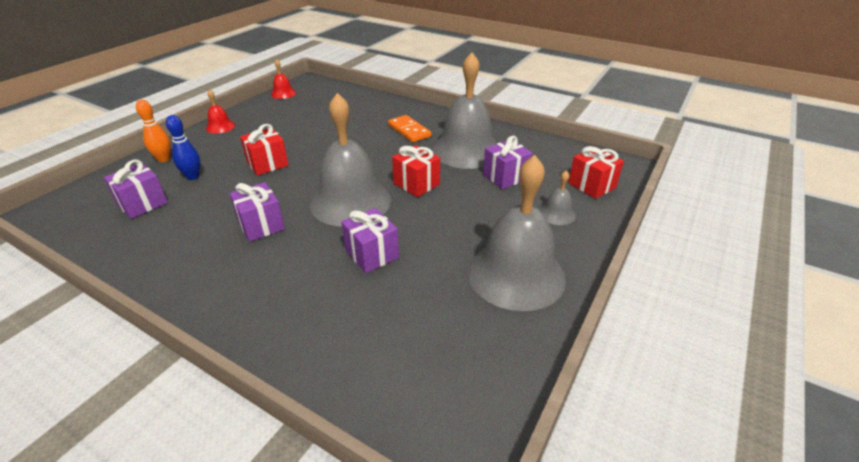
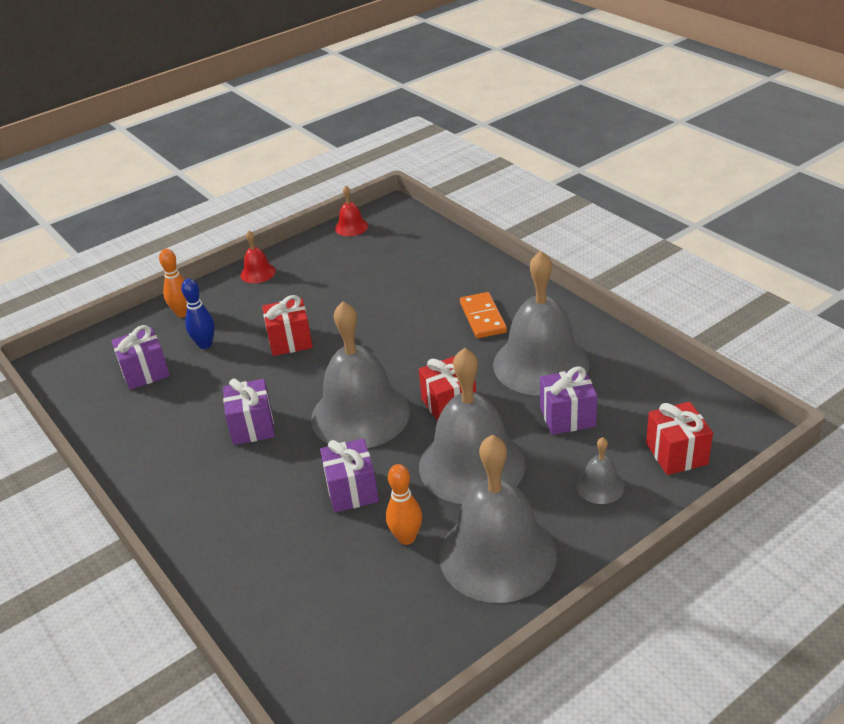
camera: 25 degrees right, 0 degrees up
(437, 278) = (406, 538): none -> orange bowling pin
(457, 218) = (471, 465): none -> grey bell

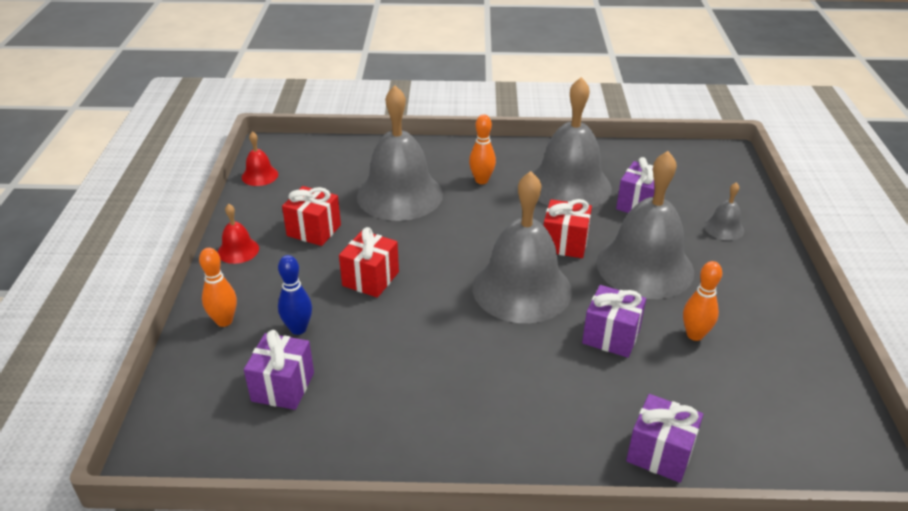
camera: 55 degrees left, 0 degrees up
(252, 426) = (462, 353): purple gift -> purple gift (660, 453)
(483, 318) = (481, 180): orange domino -> orange bowling pin
(497, 554) = (752, 302): grey bell -> grey bell (399, 195)
(676, 454) = (722, 187): red gift -> red gift (314, 230)

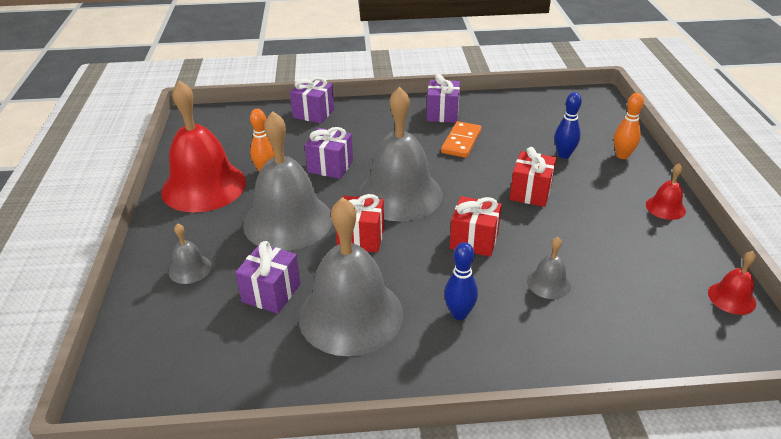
camera: 175 degrees right, 0 degrees up
(283, 387) = (549, 125): purple gift -> purple gift (442, 114)
(314, 230) = (612, 232): red gift -> red gift (474, 240)
(399, 195) = (548, 283): grey bell -> grey bell, size x0.43
(427, 365) = (461, 142): none -> orange domino
(481, 180) = (459, 314): orange bowling pin -> blue bowling pin
(765, 319) = (204, 186): none -> red bell

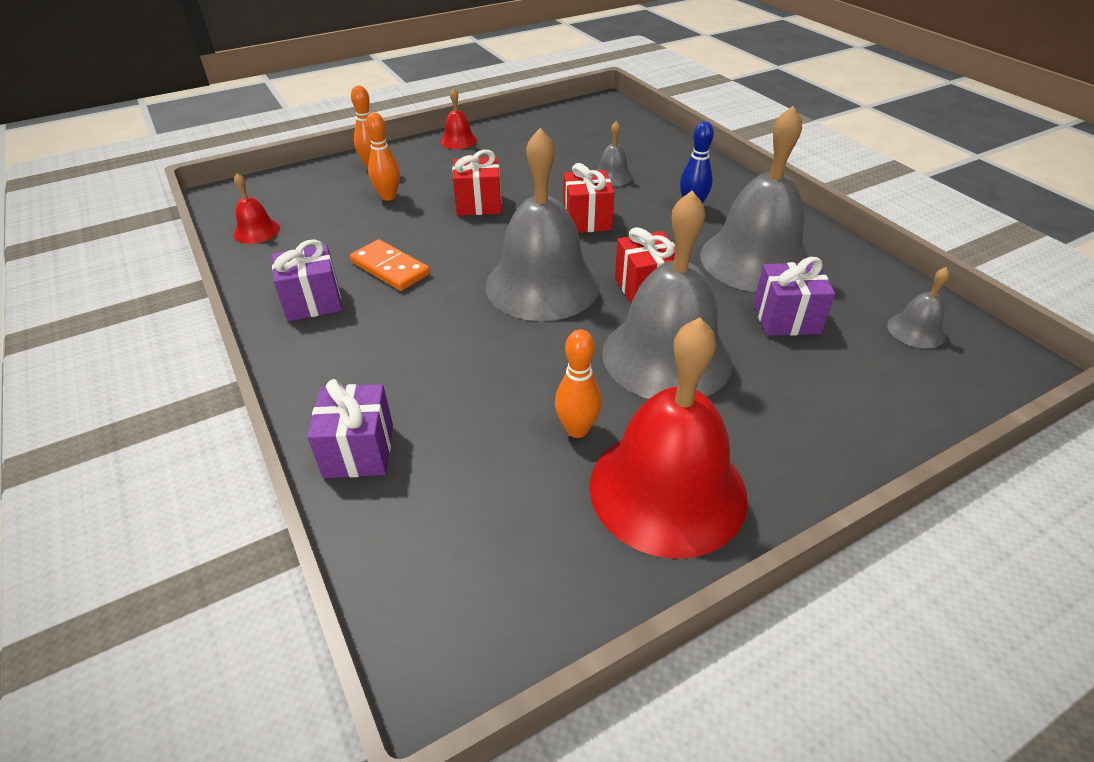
camera: 115 degrees left, 5 degrees up
(190, 269) = (827, 403): grey bell -> grey bell (916, 330)
(330, 166) = (519, 364): purple gift -> none
(461, 142) = (390, 268): orange domino -> orange domino turned 45 degrees clockwise
(564, 155) = (388, 197): blue bowling pin -> orange bowling pin
(731, 298) = (561, 113): red bell -> red bell (257, 231)

